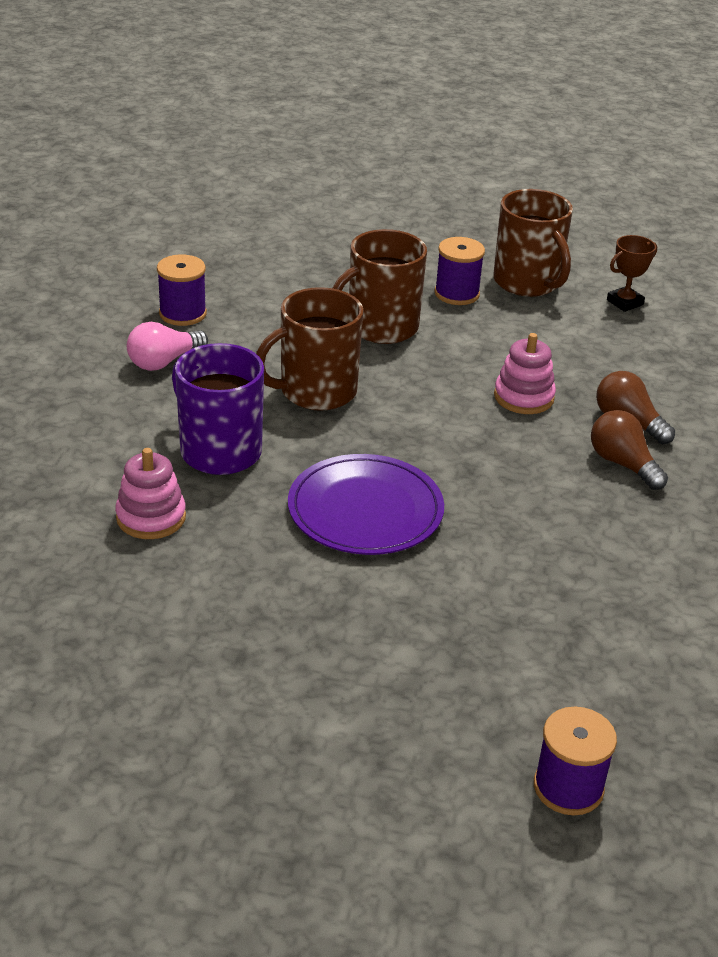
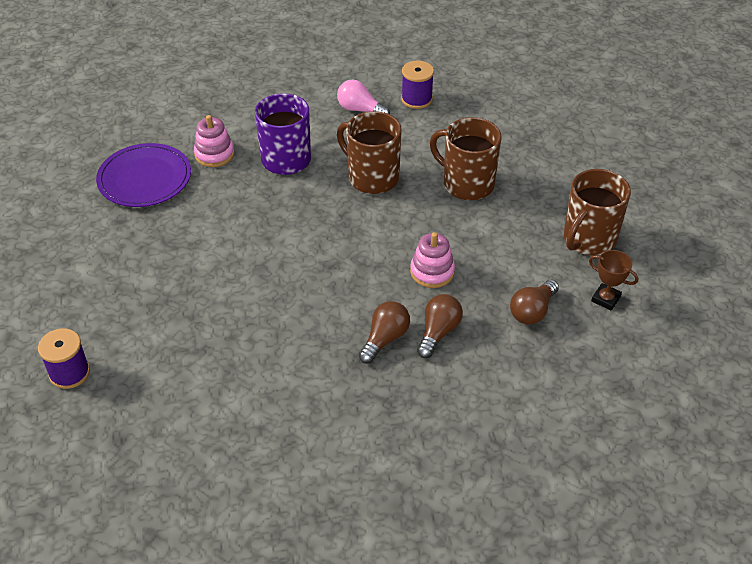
camera: 70 degrees right, 10 degrees up
(365, 510) = (265, 231): purple plate -> purple plate (144, 178)
(456, 294) = (541, 207): purple spool -> none
(622, 351) = (532, 311): none -> brown light bulb

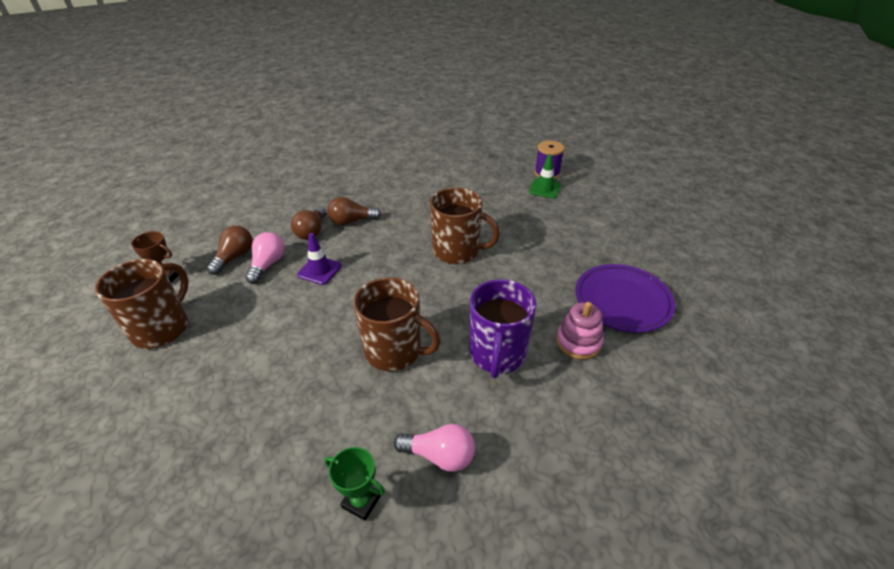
camera: 165 degrees right, 5 degrees down
(99, 340) = (544, 189): none -> green traffic cone
(385, 339) = (351, 221): brown light bulb -> brown light bulb turned 60 degrees clockwise
(416, 99) = (361, 501): purple spool -> green trophy
(432, 272) = (319, 270): pink stacking toy -> purple traffic cone
(467, 184) = (285, 366): brown mug -> brown mug (457, 251)
(491, 292) = (268, 264): none -> pink light bulb

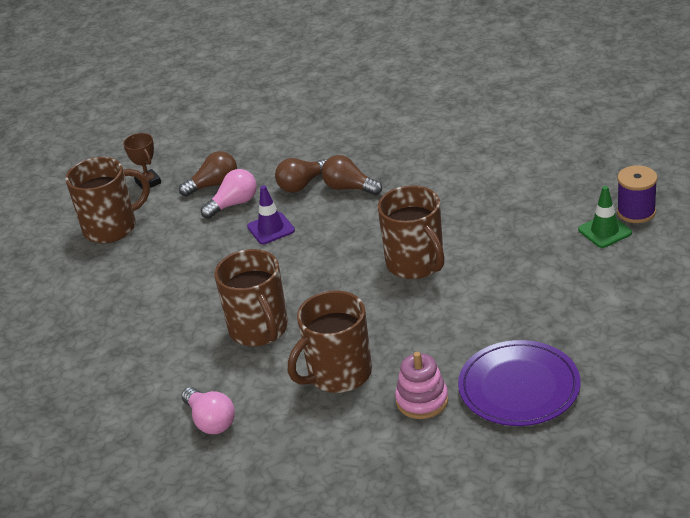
camera: 45 degrees right, 5 degrees down
(361, 501) = (132, 419): green trophy -> none
(497, 354) = (338, 374): purple mug -> brown mug

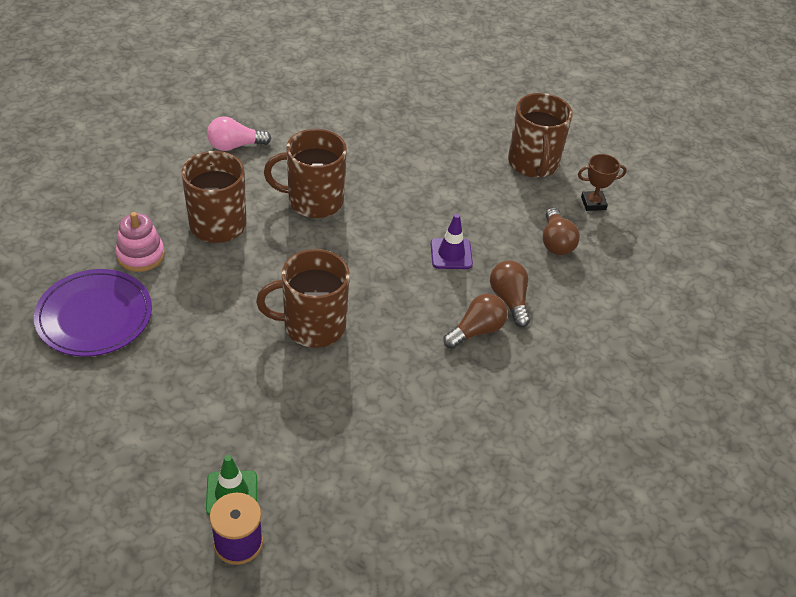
camera: 105 degrees right, 10 degrees up
(234, 204) = (512, 244): pink light bulb -> none

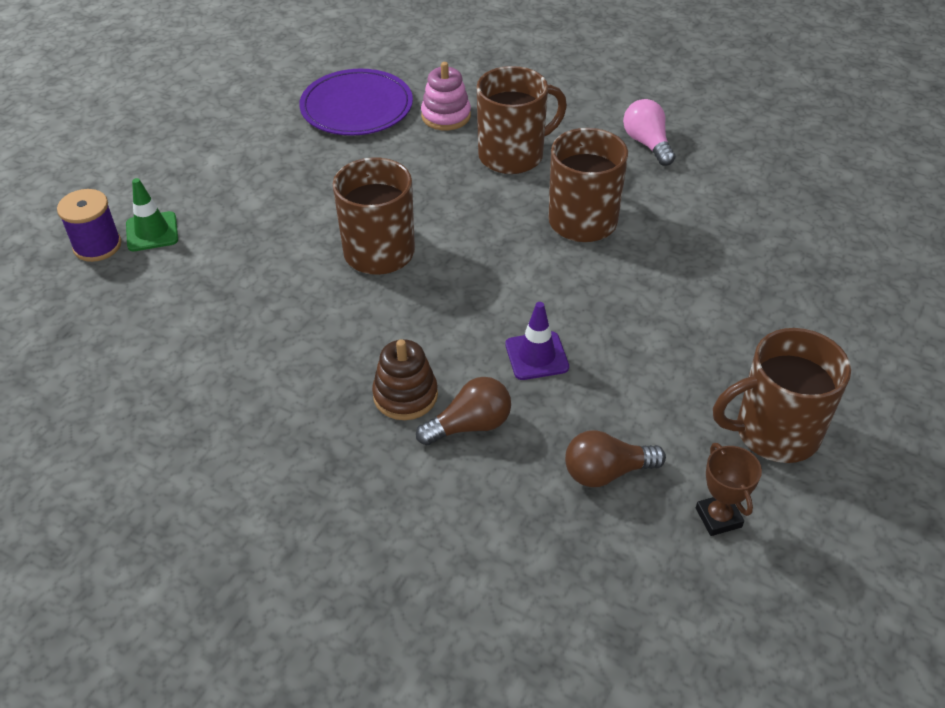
camera: 85 degrees right, 0 degrees up
(476, 330) = (405, 395): brown light bulb -> brown stacking toy

